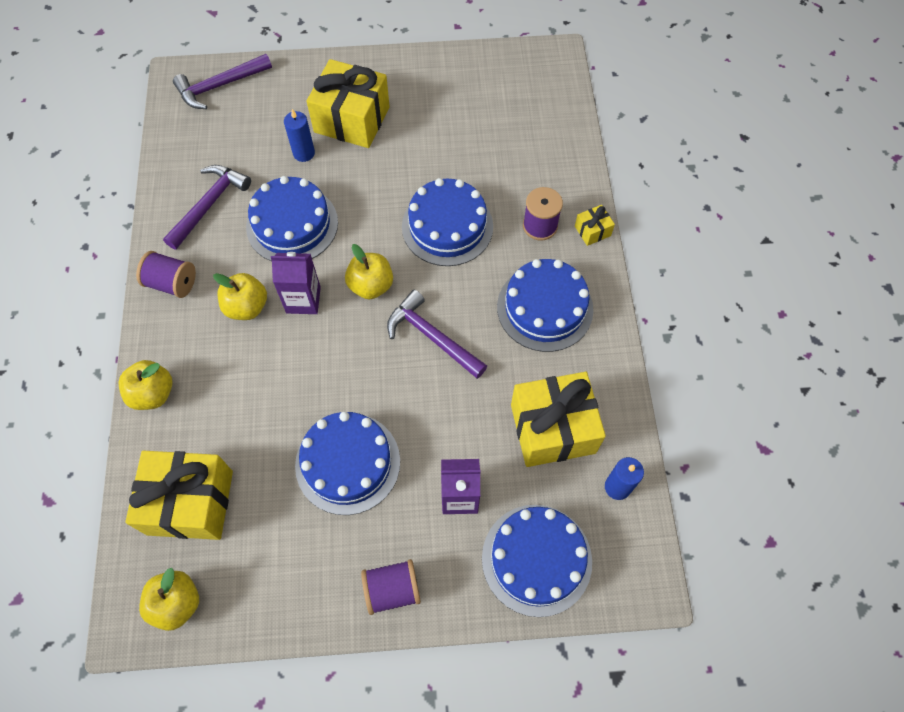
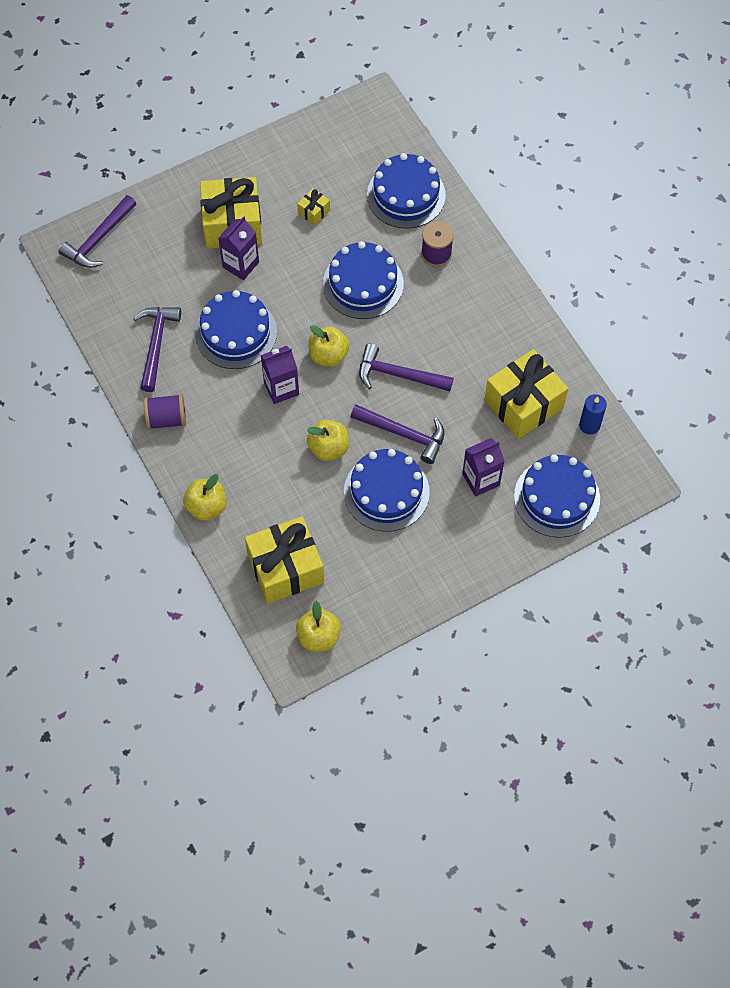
camera: 25 degrees left, 0 degrees up
(247, 307) = (239, 412): yellow apple -> yellow apple (328, 448)
(304, 153) = (209, 270): blue candle -> none
(337, 160) = (240, 264): none -> purple carton
(392, 589) = (467, 561): purple spool -> none
(402, 405) = (403, 434): none -> purple hammer
(545, 308) = (473, 317): blue cake -> blue cake (406, 195)
(592, 231) = (479, 241): yellow gift -> yellow gift (314, 212)

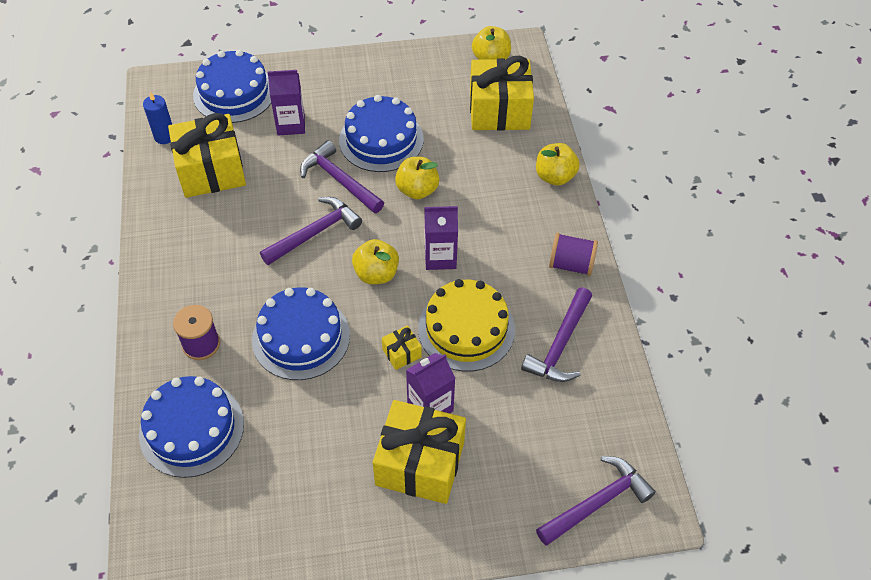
camera: 160 degrees left, 10 degrees down
(236, 333) = (466, 329): blue cake -> yellow cake
(314, 212) = (313, 445): yellow gift -> yellow gift (401, 353)
(398, 375) = (315, 233): purple hammer -> purple hammer turned 75 degrees counterclockwise

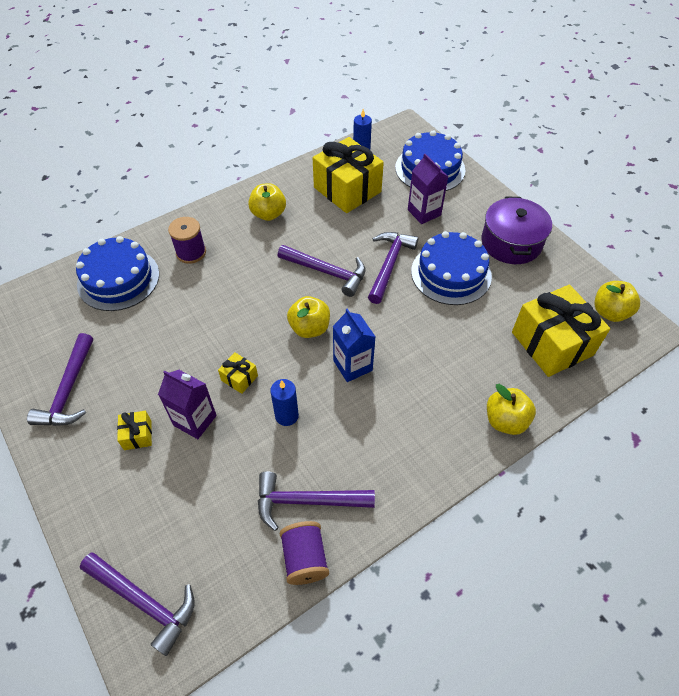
camera: 65 degrees right, 0 degrees up
(301, 337) = (224, 306): blue cake -> none
(325, 518) = (69, 390): none -> purple hammer
(374, 81) = (511, 243): none -> purple pot
(417, 190) = (414, 320): yellow apple -> yellow apple (268, 214)
(420, 463) = (137, 435): yellow gift -> yellow gift, size x0.43
(440, 257) = (352, 365): purple carton -> blue carton
(466, 329) = (286, 416): yellow cake -> blue candle
(571, 264) = (406, 475): purple spool -> purple spool (304, 558)

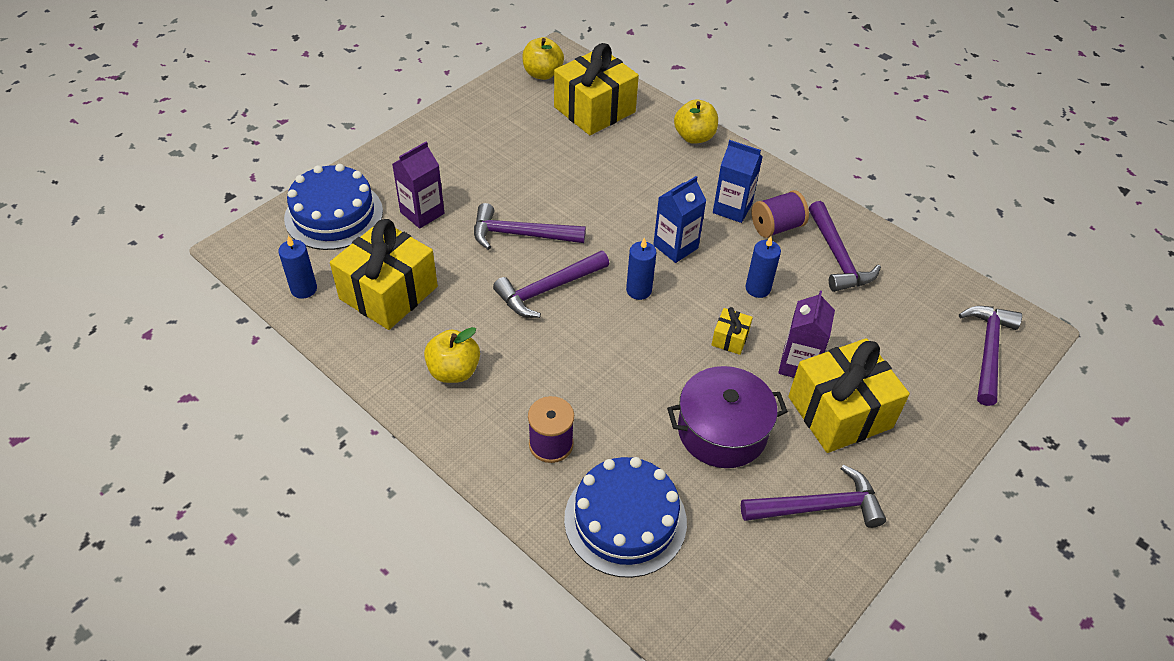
camera: 105 degrees left, 5 degrees down
(137, 435) = (839, 412): yellow gift -> yellow gift, size x2.31
(304, 558) = (888, 249): purple spool -> purple spool (776, 227)
(309, 328) = (639, 290): yellow apple -> blue candle
(327, 272) = (548, 289): purple hammer -> purple hammer turned 135 degrees counterclockwise
(393, 425) = (732, 208): none -> blue carton
(451, 273) = (520, 183): blue cake -> none
(511, 243) = (460, 139): purple pot -> purple pot (722, 431)

